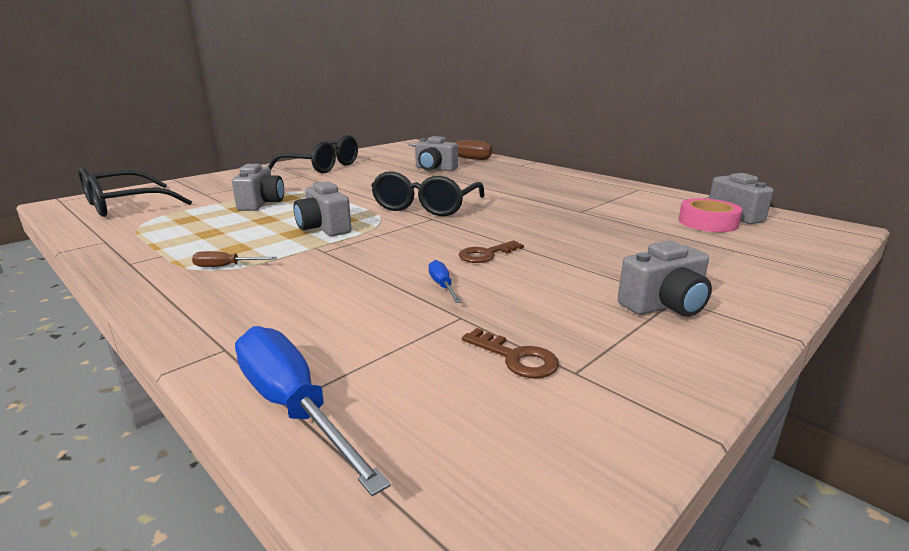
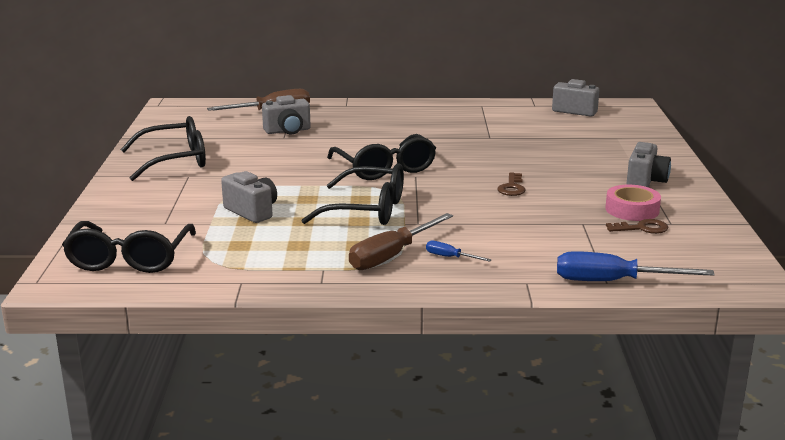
camera: 45 degrees left, 0 degrees up
(226, 266) = (391, 256): brown screwdriver -> brown screwdriver, size x2.09
(324, 228) = (368, 210): grey camera -> black glasses
(442, 286) = (537, 213): blue screwdriver -> blue screwdriver (450, 257)
(707, 222) = (571, 122): pink tape -> pink tape (632, 210)

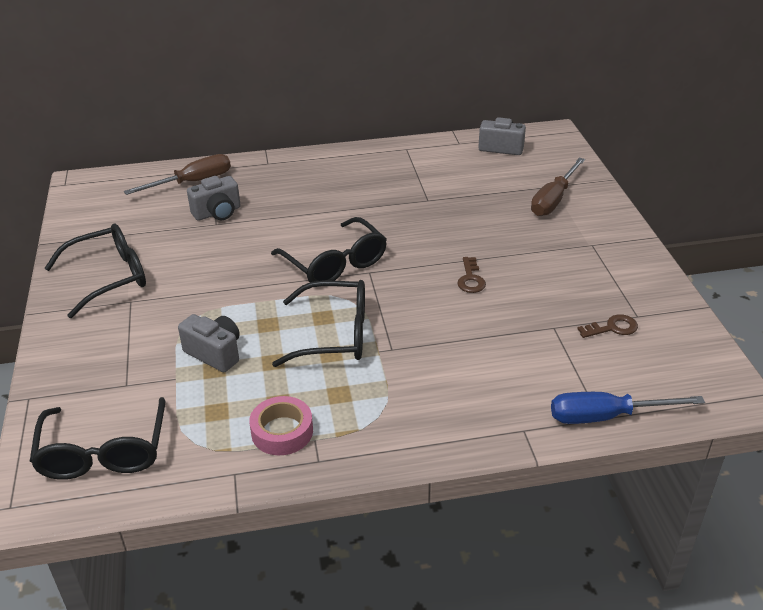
camera: 10 degrees left, 15 degrees up
(391, 256) = (379, 407): brown screwdriver -> brown screwdriver (553, 200)
(450, 257) = (438, 400): blue screwdriver -> none
(632, 210) = (595, 300): pink tape -> pink tape (282, 431)
(645, 181) = (597, 253): grey camera -> none

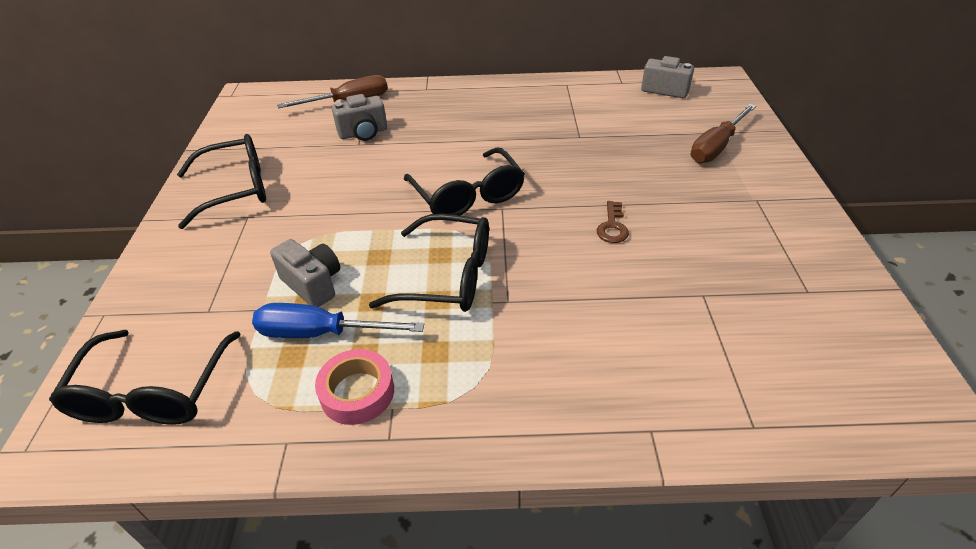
camera: 10 degrees right, 5 degrees up
(606, 416) = (761, 425): blue screwdriver -> blue screwdriver (321, 333)
(612, 328) = (776, 303): brown key -> none

